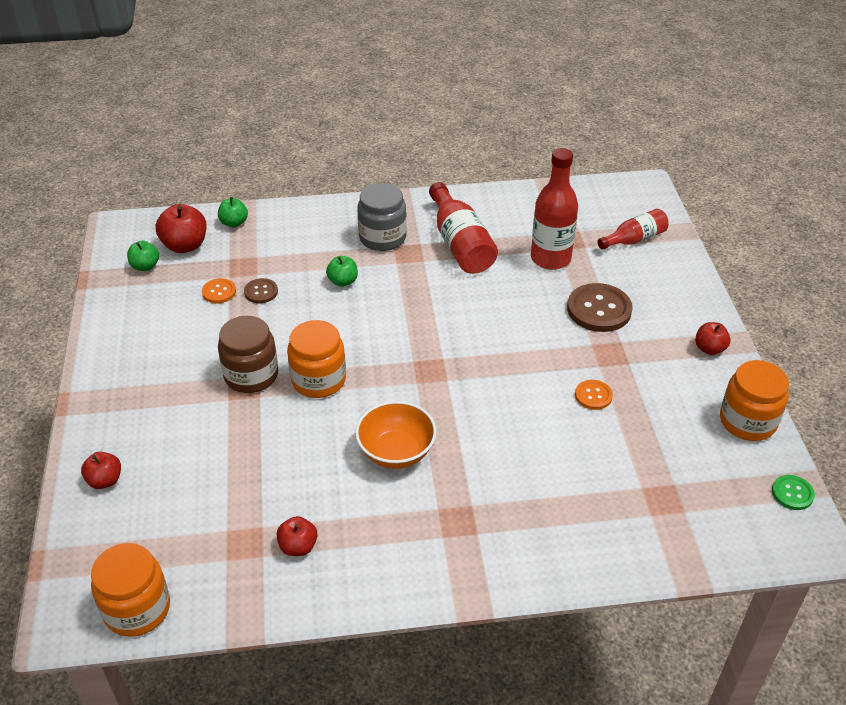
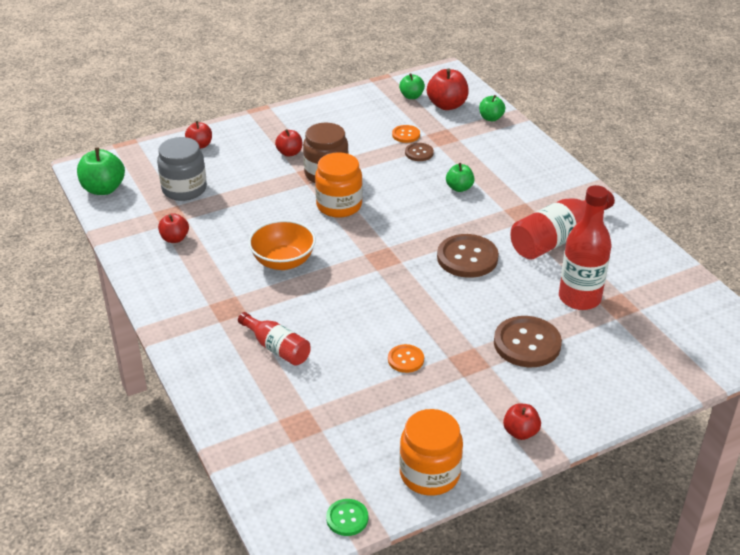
camera: 70 degrees right, 5 degrees down
(137, 609) = (103, 189): orange jar -> green apple
(185, 397) = (289, 153): none -> red apple
(382, 238) = (531, 194): grey jar -> grey jar (184, 189)
(460, 310) = (467, 258): none -> brown button
(634, 239) = (657, 351): red bottle -> red bottle (277, 348)

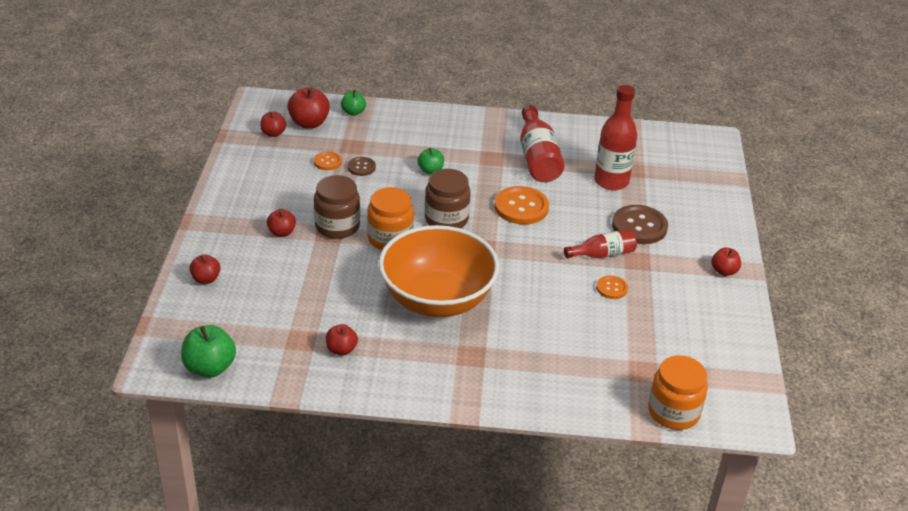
camera: 60 degrees left, 0 degrees up
(184, 189) = (269, 316): grey jar -> none
(277, 348) = (545, 347): red bottle -> red bottle (603, 254)
(283, 261) = (437, 300): orange bowl -> orange bowl, size x1.81
(347, 518) = (753, 386): green button -> none
(399, 223) = (446, 219): none -> brown jar
(411, 96) = (273, 133): green apple -> red apple
(429, 474) = (735, 329): orange jar -> orange jar (673, 412)
(467, 258) = (521, 207): brown button -> orange button

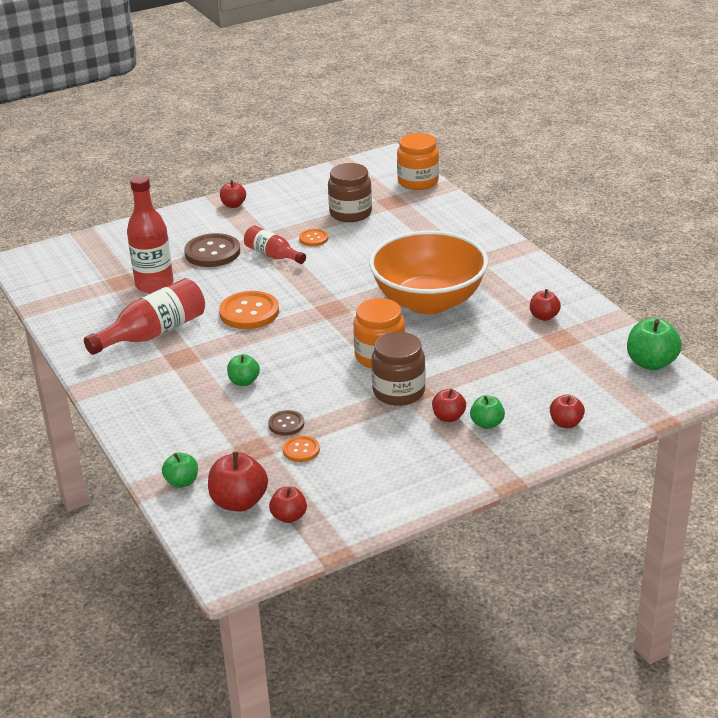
camera: 120 degrees left, 5 degrees down
(253, 245) = (487, 424): none -> green apple
(446, 219) = (314, 341): brown jar -> brown jar (350, 213)

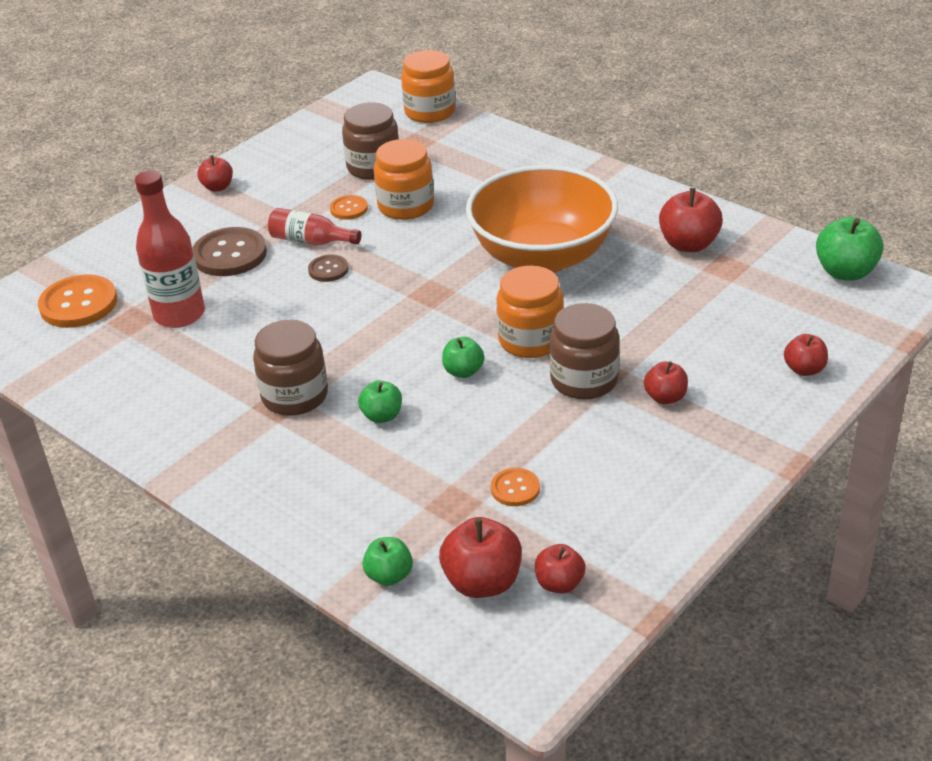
camera: 20 degrees left, 5 degrees up
(154, 333) = (220, 380): red bottle -> none
(195, 355) = (295, 396): none -> brown jar
(249, 312) = (329, 322): orange button -> orange button (78, 304)
(286, 424) = (473, 459): brown button -> brown button (328, 269)
(355, 245) = (406, 206): none -> orange jar
(487, 424) = (715, 394): green apple -> green apple (463, 371)
(544, 316) = (688, 244): red apple -> red apple, size x1.63

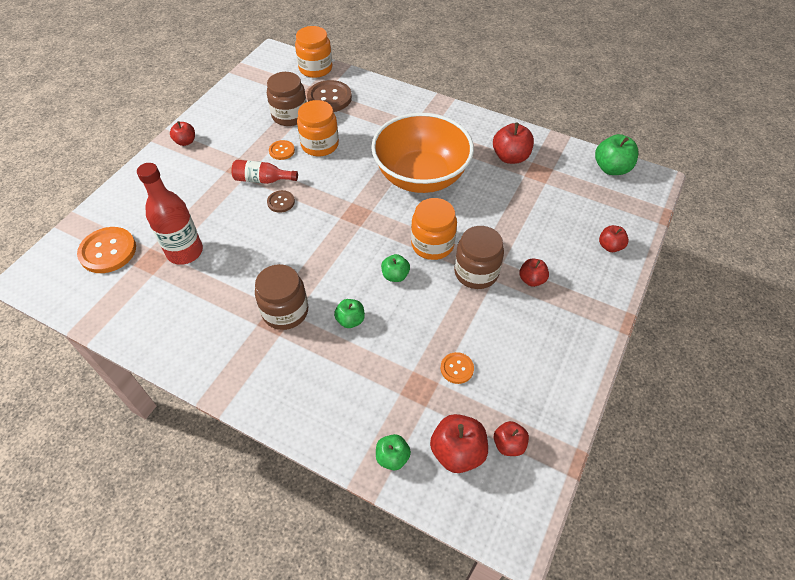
camera: 15 degrees left, 15 degrees up
(230, 254) = (208, 197): brown button -> brown button (329, 98)

